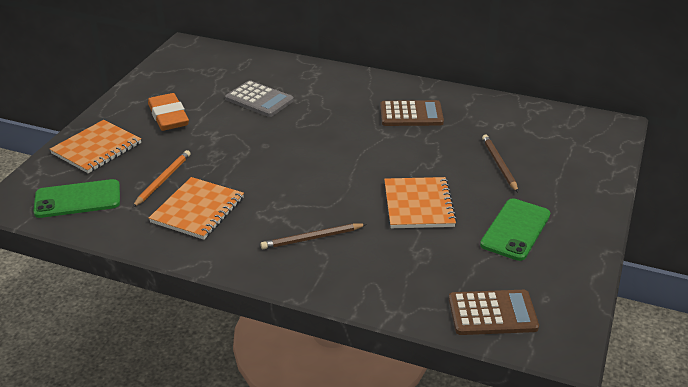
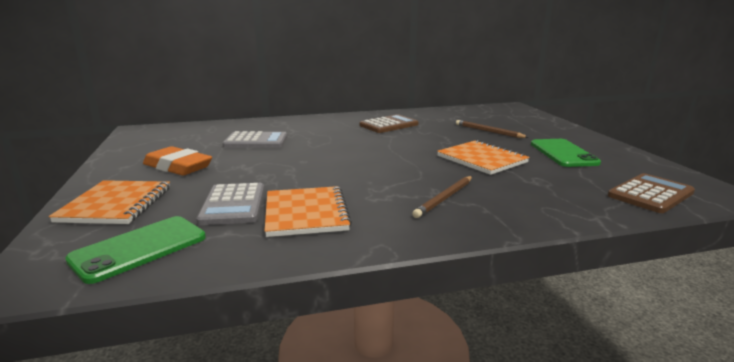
camera: 35 degrees left, 15 degrees down
(163, 180) = (233, 205): orange pencil -> grey calculator

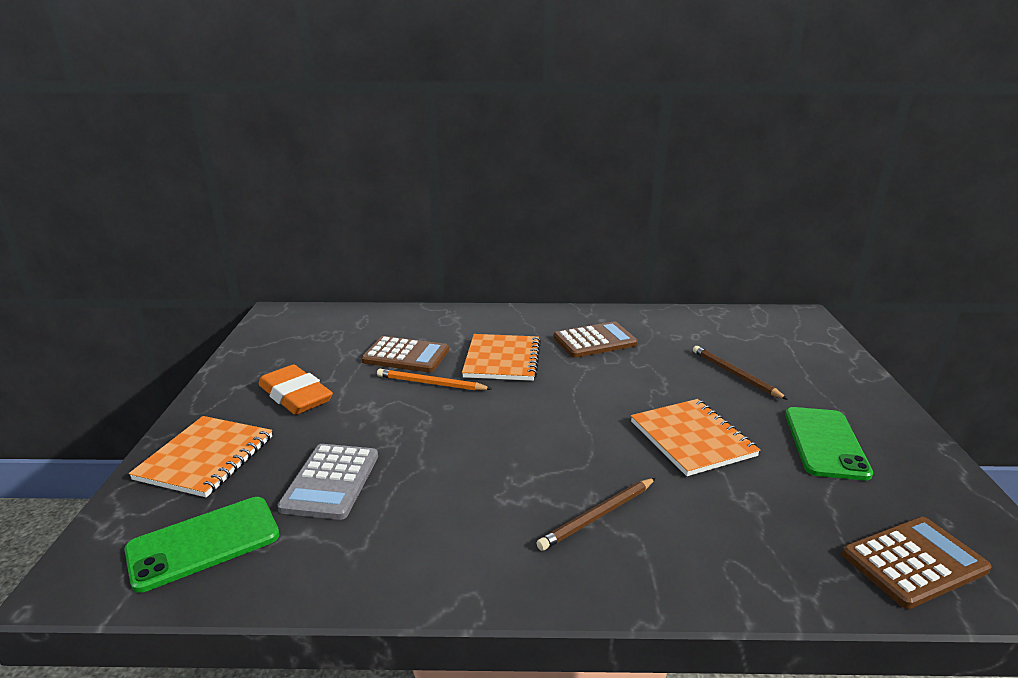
camera: 15 degrees right, 5 degrees up
(256, 141) = (406, 356): grey calculator -> brown calculator
(283, 152) = (431, 383): none -> orange pencil
(306, 213) = (409, 514): orange notebook -> orange notebook (502, 359)

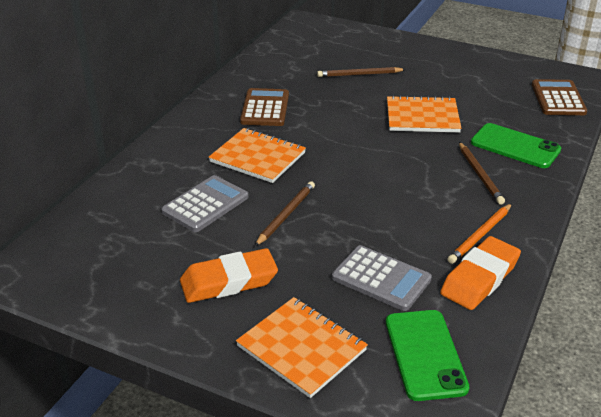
camera: 65 degrees left, 10 degrees up
(360, 561) = (480, 278): none -> orange eraser
(406, 356) = (205, 204): brown calculator -> grey calculator
(414, 398) = (286, 215): none -> brown pencil
(431, 383) = (268, 201): orange pencil -> orange pencil (480, 235)
(825, 443) = (453, 78): green phone -> green phone (515, 146)

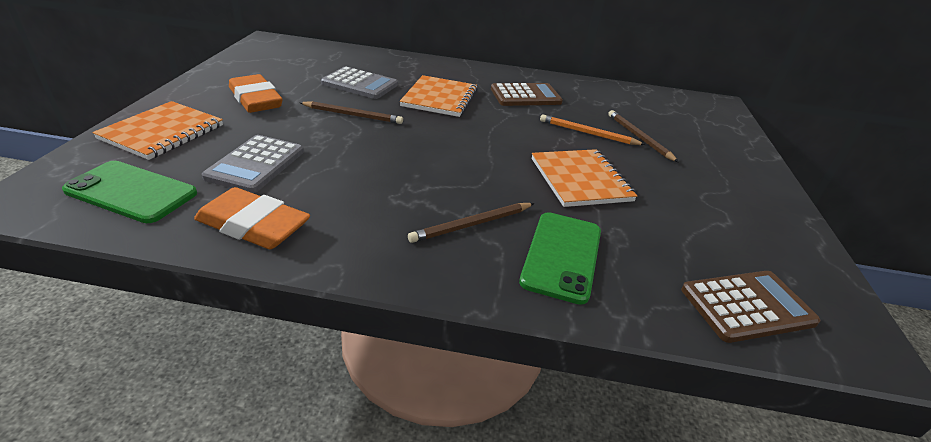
camera: 70 degrees right, 0 degrees up
(425, 354) = (131, 192): green phone -> green phone turned 45 degrees clockwise
(480, 235) = (338, 225): orange pencil -> orange pencil (588, 133)

